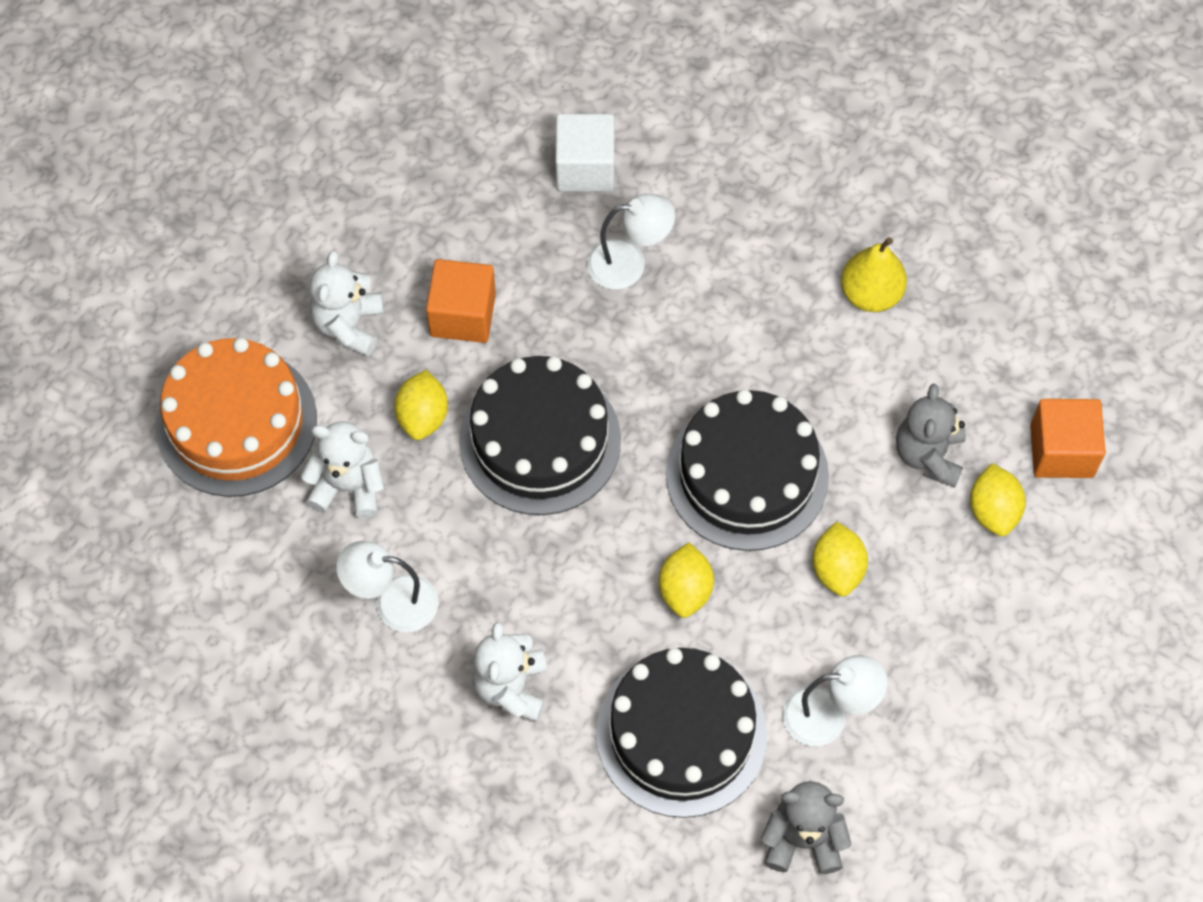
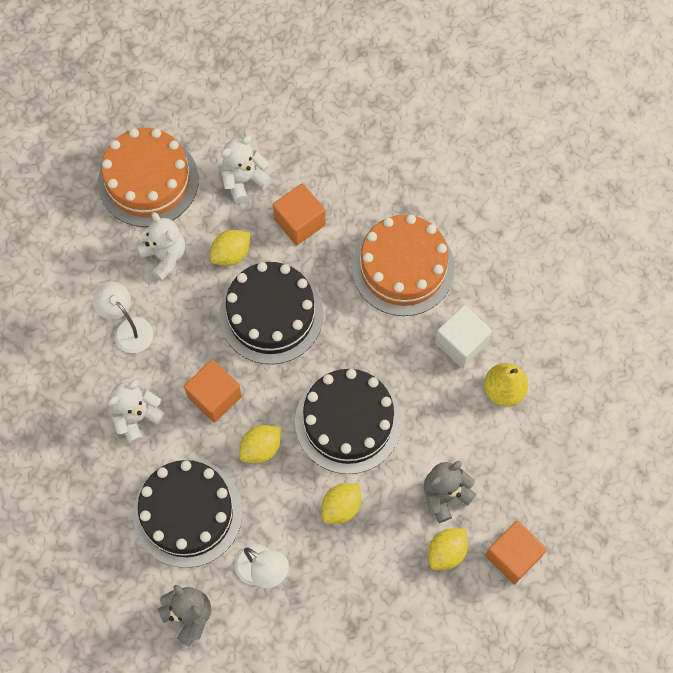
camera: 45 degrees right, 5 degrees up
(574, 584) = (214, 396): none -> orange cube
(585, 167) = (432, 202): white cube -> white cube (461, 343)
(629, 263) = (403, 267): white lamp -> orange cake

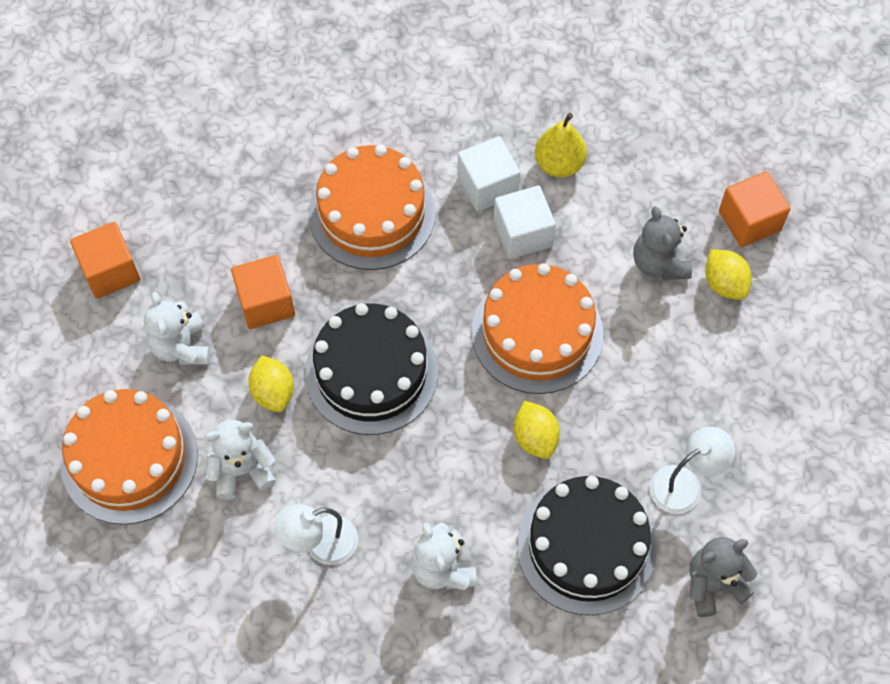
camera: 70 degrees left, 5 degrees down
(214, 396) = (450, 469): orange cube -> orange cube (110, 271)
(341, 507) = (637, 374): yellow lemon -> none
(348, 421) = (537, 333): black cake -> orange cake
(429, 383) = (522, 234): none -> white cube

